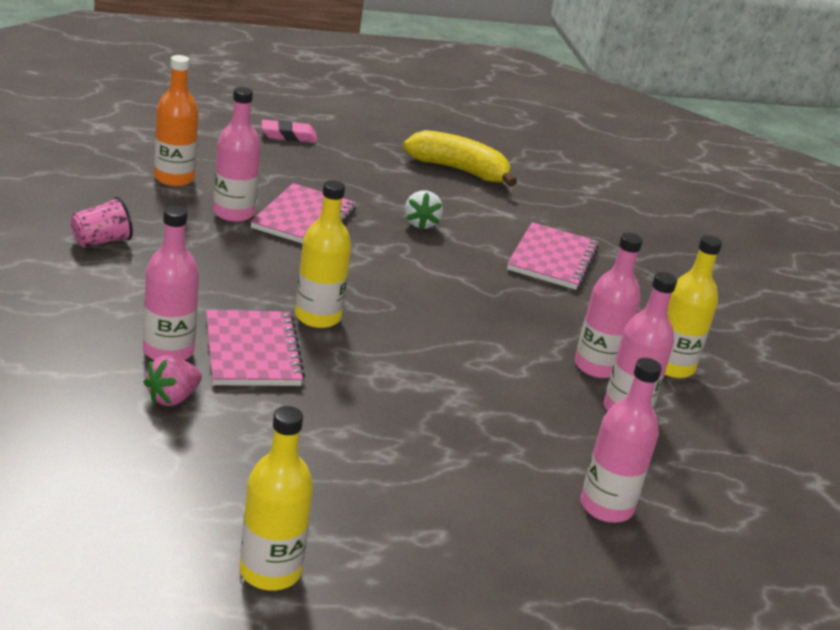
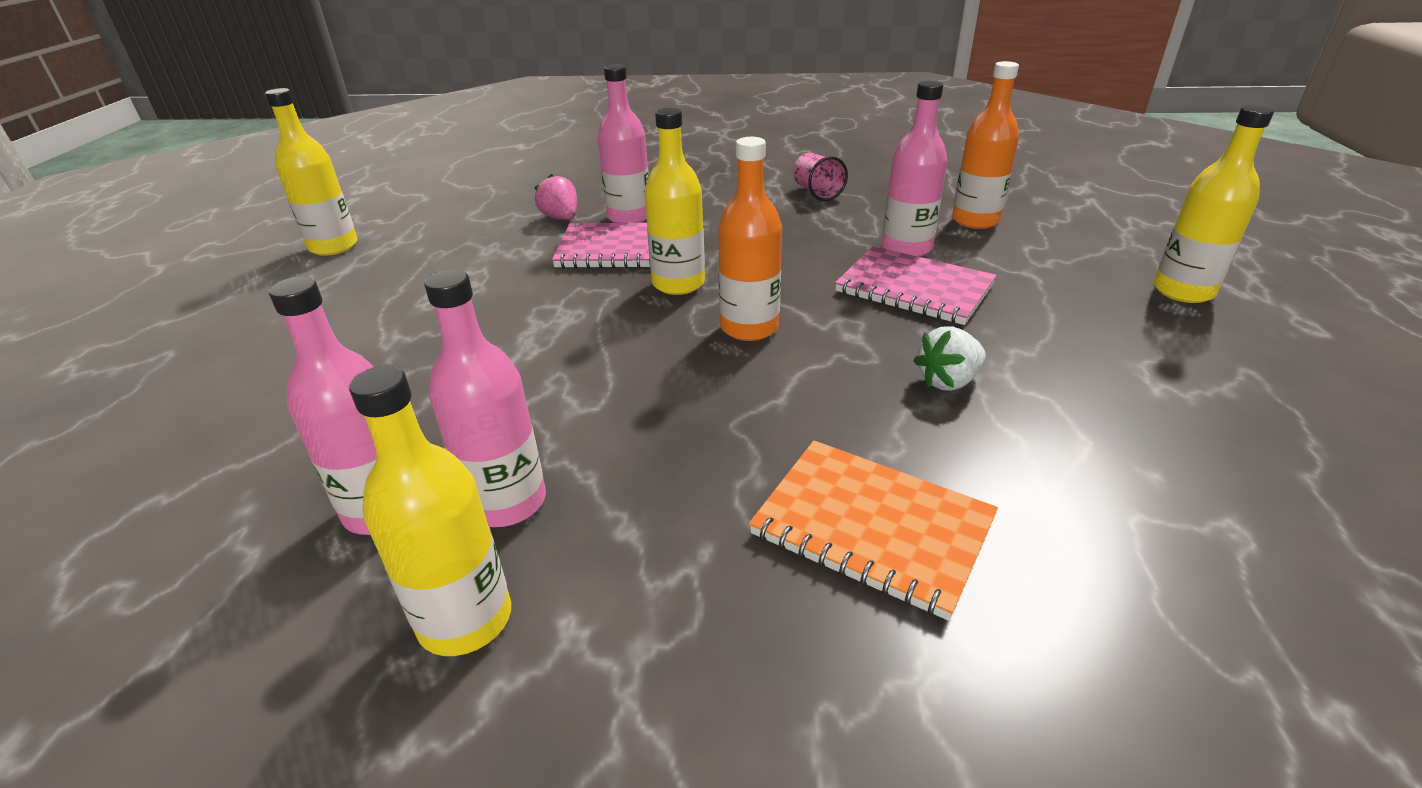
camera: 110 degrees right, 5 degrees up
(288, 136) = (1183, 291): pink eraser -> yellow bottle
(380, 286) = (749, 327): none -> orange bottle
(421, 223) = (948, 381): white strawberry -> white strawberry turned 45 degrees counterclockwise
(459, 170) = (1219, 458): yellow banana -> none
(552, 259) = (871, 527): pink notebook -> orange notebook
(606, 507) = (228, 435): pink bottle -> none

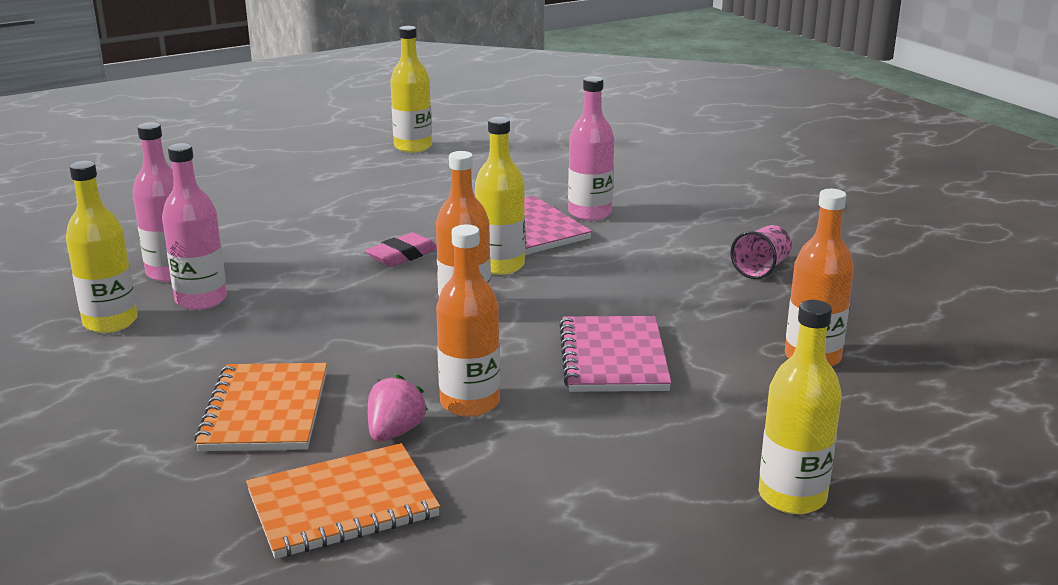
camera: 55 degrees right, 10 degrees down
(561, 218) = (552, 192): pink strawberry -> pink strawberry (395, 432)
(584, 325) = (402, 255): none -> pink eraser
(906, 248) = (693, 337): pink bottle -> none
(948, 381) = (470, 403): white strawberry -> orange bottle
(1129, 526) = (342, 505): none -> orange notebook

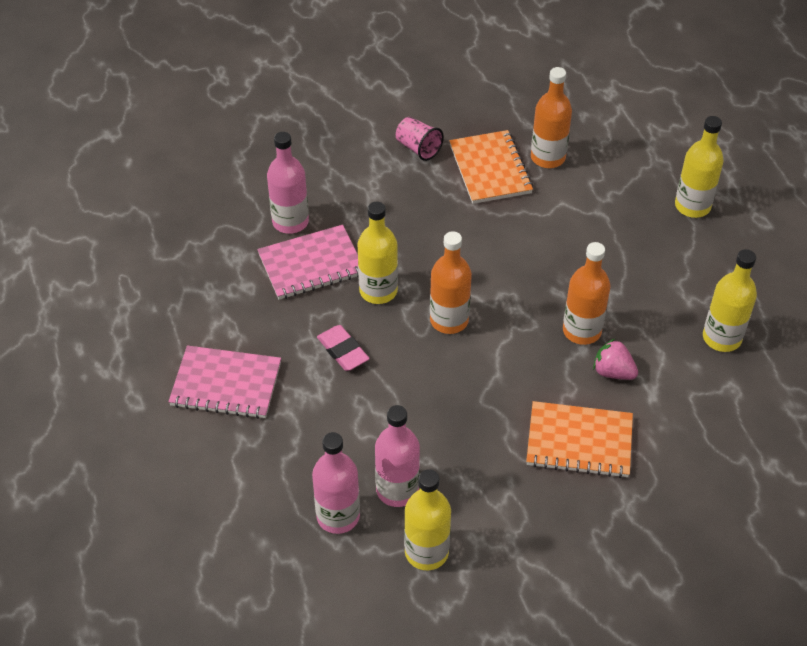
camera: 80 degrees left, 25 degrees up
(342, 505) = (689, 401): orange notebook -> orange notebook (490, 169)
(413, 147) = (79, 326): yellow bottle -> yellow bottle (721, 338)
(613, 358) = (534, 250): pink notebook -> pink notebook (226, 384)

